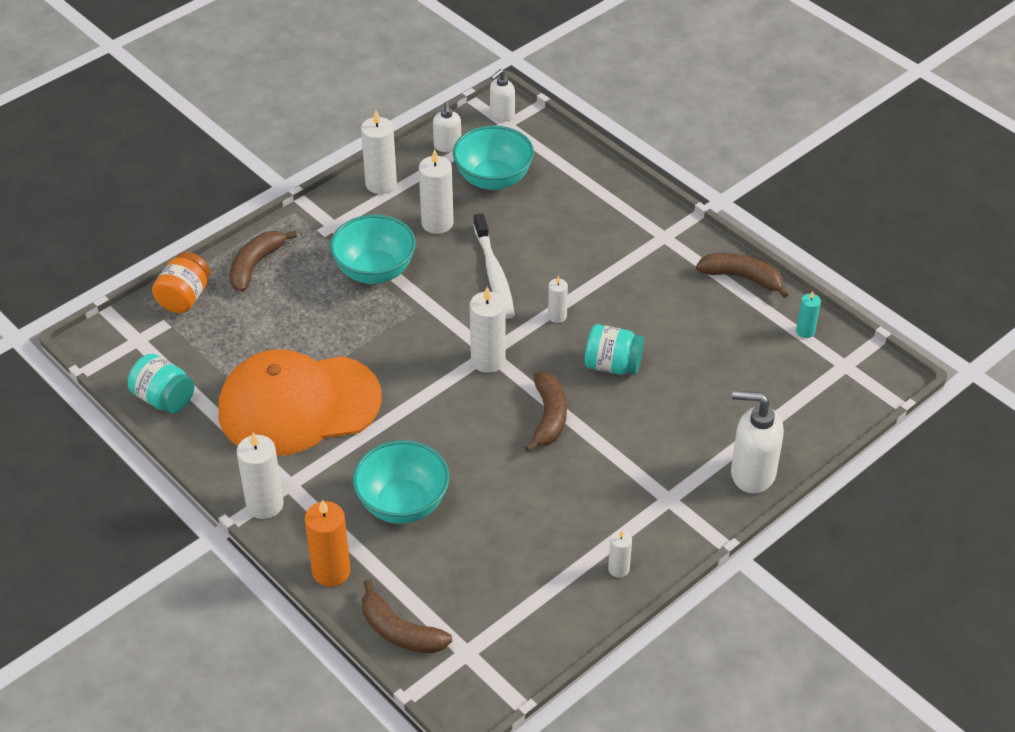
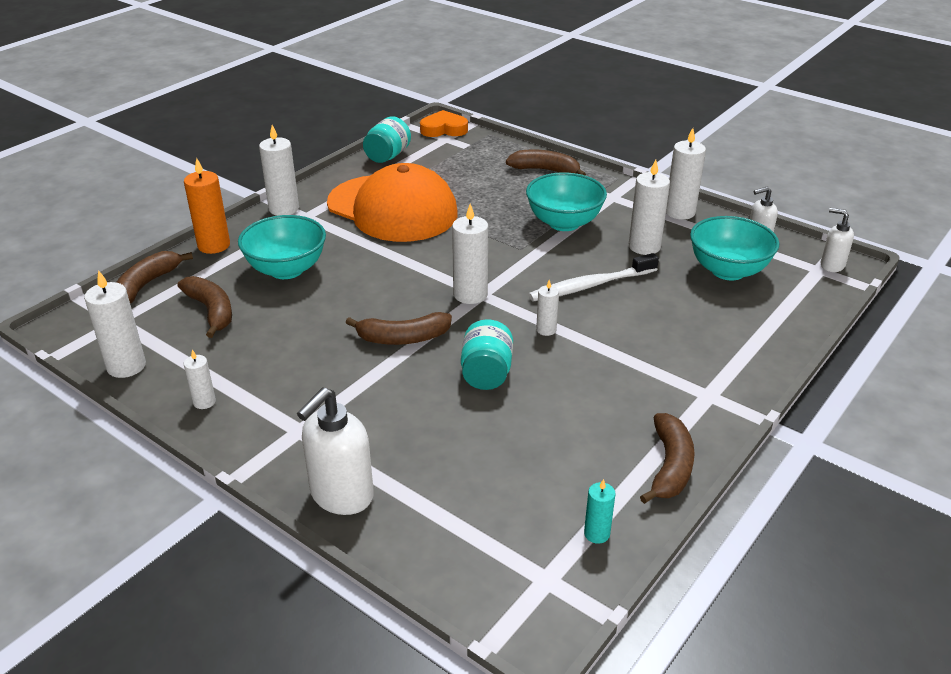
camera: 80 degrees right, 10 degrees down
(111, 338) = (444, 129): none -> orange heart
(184, 297) = (496, 148): orange jar -> none
(298, 405) = (392, 209): orange cap -> orange cap turned 150 degrees clockwise
(467, 569) = (211, 311): none -> brown banana
(550, 636) = (126, 366): none -> white candle
(752, 473) = (341, 495): white soap dispenser -> white soap dispenser turned 150 degrees counterclockwise

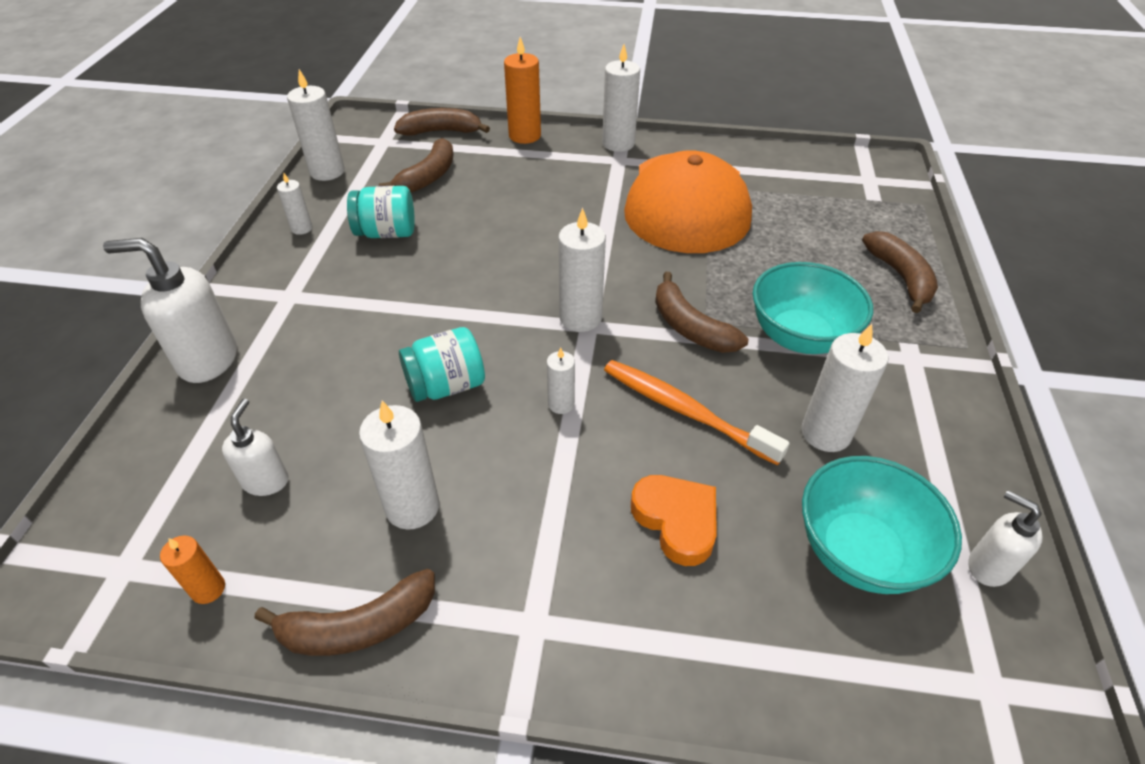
camera: 60 degrees right, 10 degrees up
(286, 269) = (522, 187): turquoise bowl -> none
(387, 156) = (783, 159): turquoise jar -> turquoise jar (386, 233)
(403, 338) = (467, 301): brown banana -> brown banana (690, 327)
(444, 129) = (886, 170): orange heart -> orange heart (676, 521)
(590, 285) = (685, 411): white toothbrush -> orange toothbrush
(597, 534) = (208, 589): turquoise candle -> orange candle
(680, 212) = (957, 442): white candle -> white candle (412, 507)
(832, 265) = (1026, 706): white soap dispenser -> white soap dispenser (266, 481)

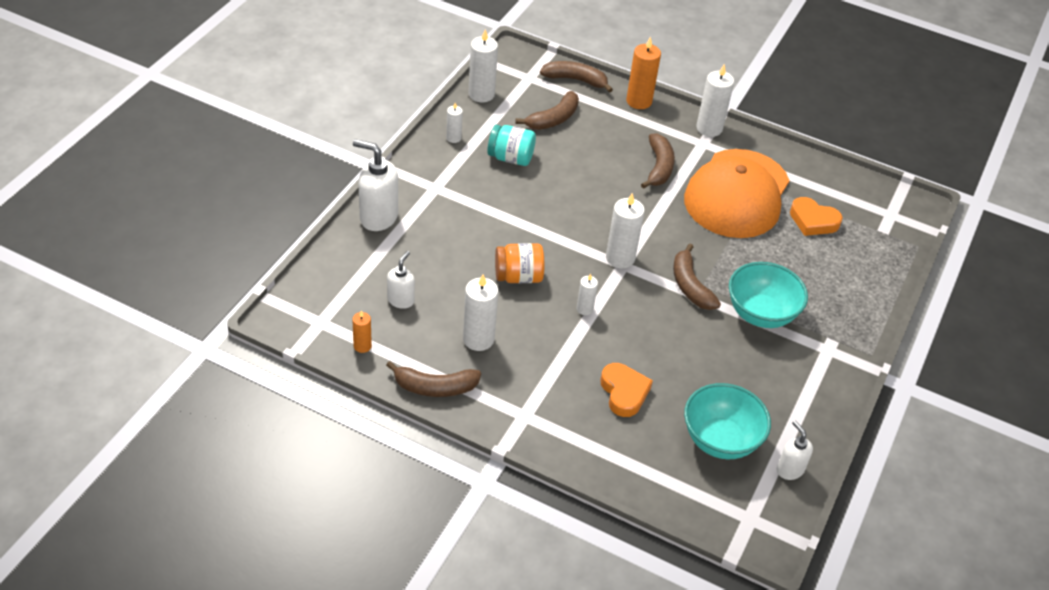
camera: 15 degrees right, 0 degrees up
(446, 385) = (518, 276): turquoise jar -> orange jar
(685, 411) = (659, 336): orange toothbrush -> none
(791, 208) = (813, 221): none -> orange heart
(825, 433) = (740, 375): white candle -> none
(900, 277) = (860, 295): brown banana -> brown banana (659, 167)

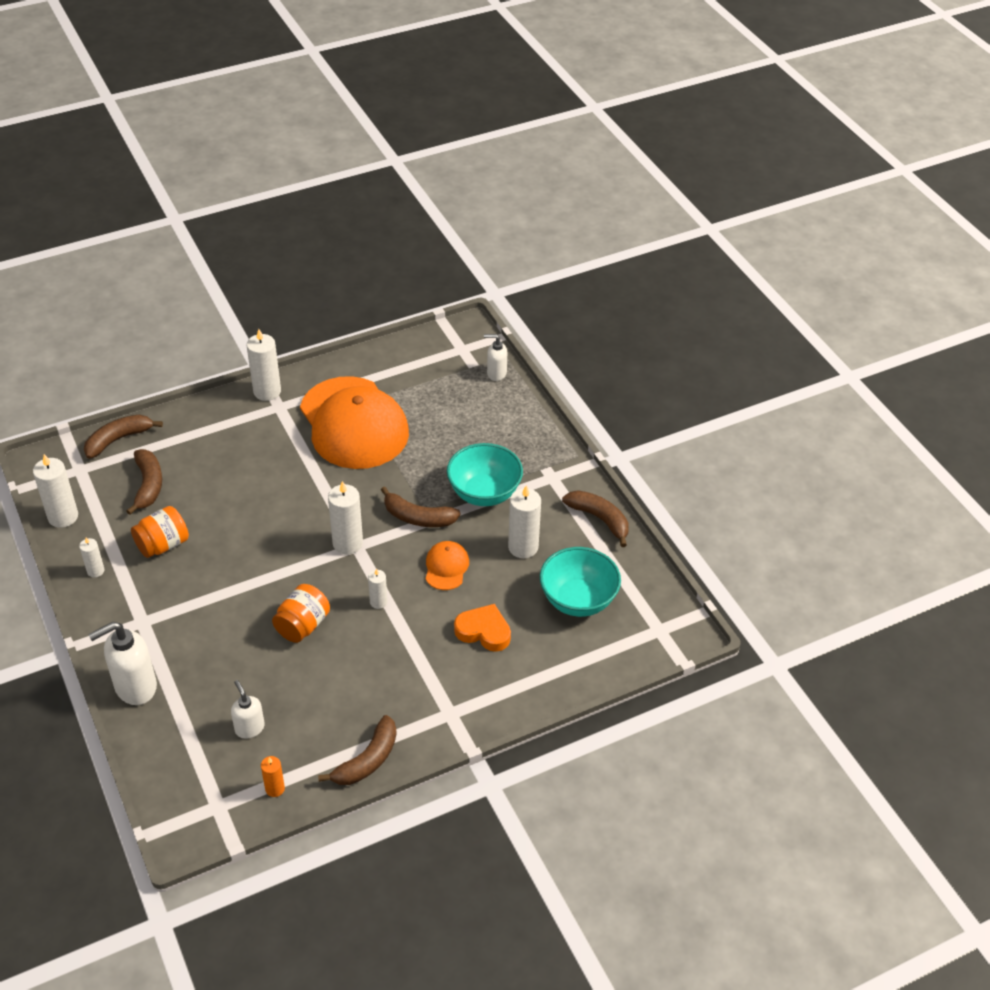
camera: 50 degrees left, 0 degrees up
(478, 339) = (344, 697): white candle -> white candle (523, 547)
(510, 158) = (163, 545): turquoise jar -> orange jar
(639, 101) = (189, 415): orange candle -> none
(659, 167) = (276, 452): brown banana -> brown banana (600, 519)
(661, 332) = (446, 567): none -> orange cap
(789, 470) = (637, 576): white soap dispenser -> white soap dispenser (496, 373)
(813, 221) = (425, 397): orange heart -> none

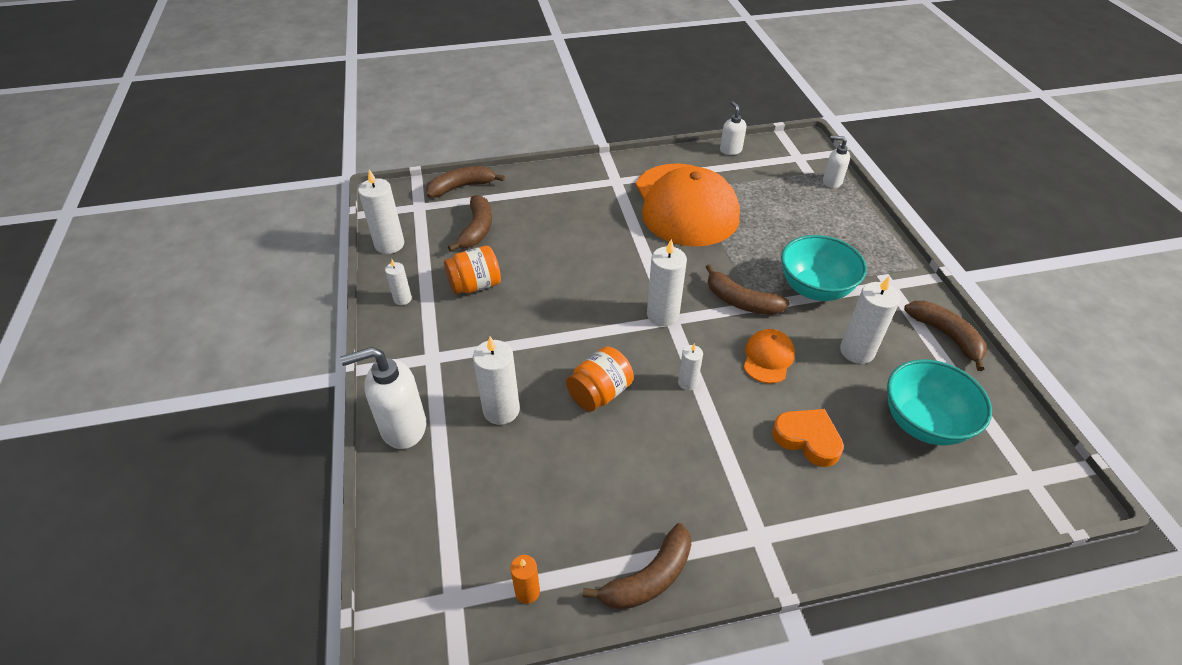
camera: 15 degrees right, 0 degrees up
(249, 728) = (515, 503): white soap dispenser -> white soap dispenser (730, 150)
(267, 391) = (607, 167): white candle -> white candle (501, 410)

